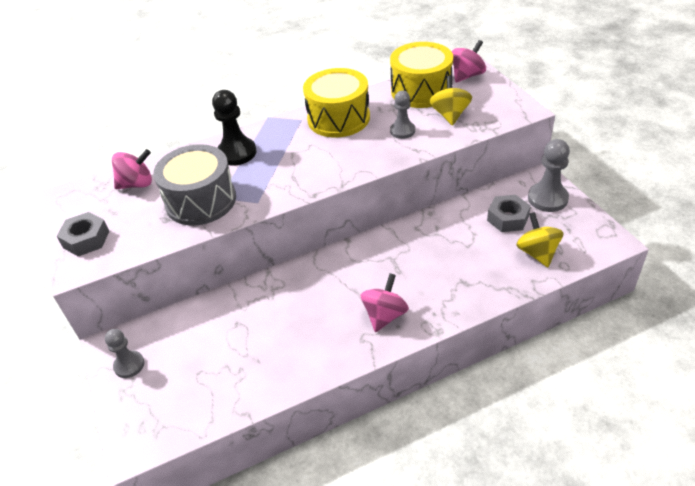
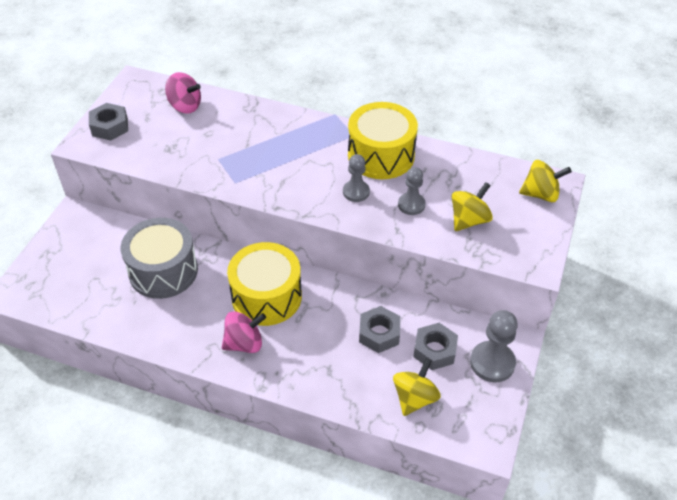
camera: 40 degrees right, 5 degrees up
(129, 365) = (68, 238): grey pawn -> grey pawn (356, 192)
(201, 201) = (204, 152): grey drum -> grey drum (163, 271)
(237, 153) = (274, 130): black pawn -> none
(421, 91) = (480, 179): yellow drum -> yellow drum (266, 296)
(462, 236) = (379, 333): none -> grey nut
(467, 76) = (540, 194): pink spinning top -> yellow spinning top

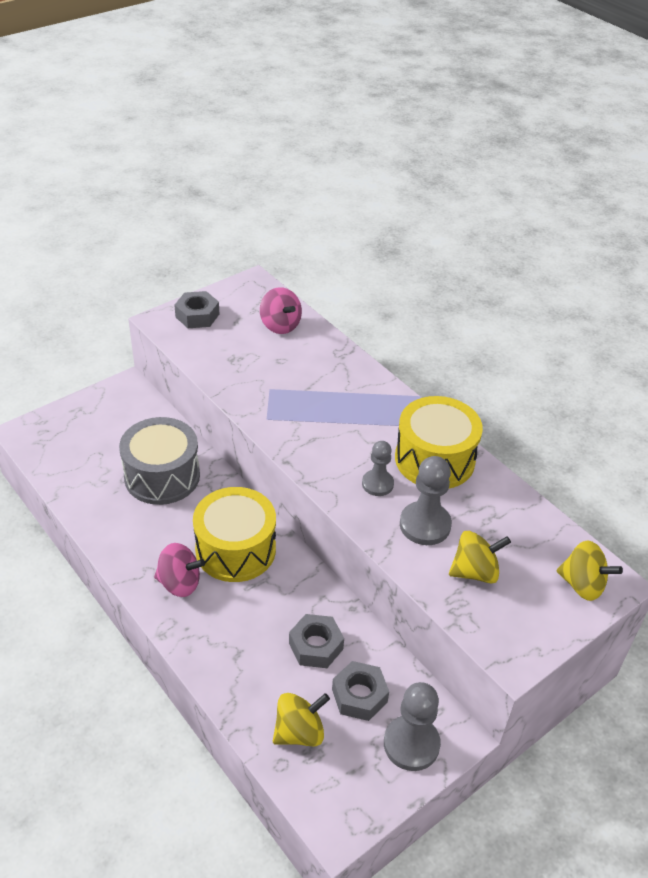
camera: 30 degrees right, 5 degrees down
(411, 205) = (425, 525): grey pawn -> grey pawn, size x1.55

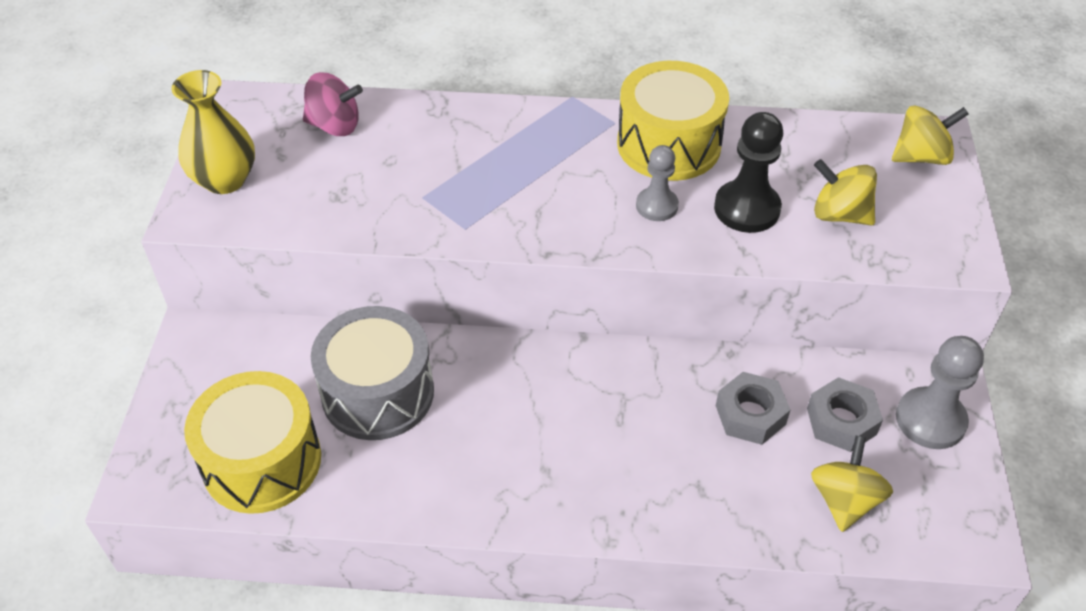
camera: 45 degrees left, 5 degrees up
(179, 583) = (553, 478): pink spinning top -> none
(197, 315) = (225, 180): grey nut -> yellow vase
(235, 549) = (557, 397): yellow drum -> yellow drum (262, 461)
(425, 525) = (747, 209): grey pawn -> black pawn
(475, 572) = (839, 214): yellow spinning top -> yellow spinning top turned 90 degrees counterclockwise

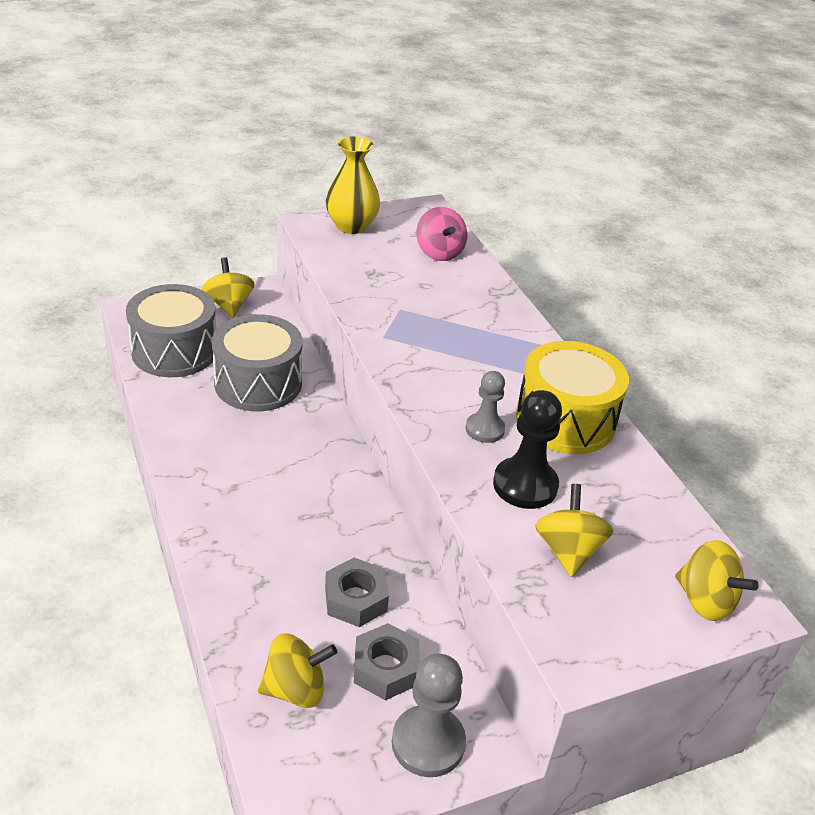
camera: 60 degrees right, 10 degrees down
(202, 376) = (229, 305): none -> yellow spinning top
(262, 461) = (174, 351): yellow drum -> grey drum

